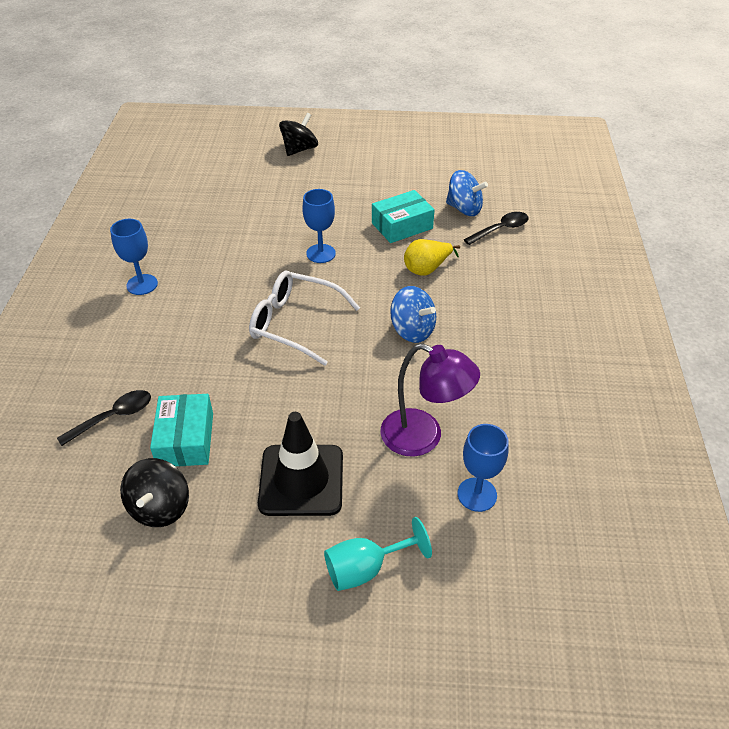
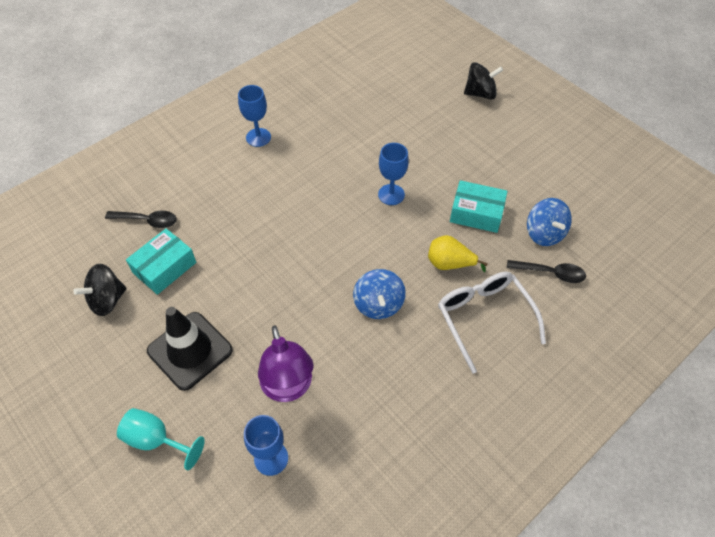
camera: 45 degrees right, 10 degrees up
(295, 323) = (311, 237): white glasses -> white glasses (484, 318)

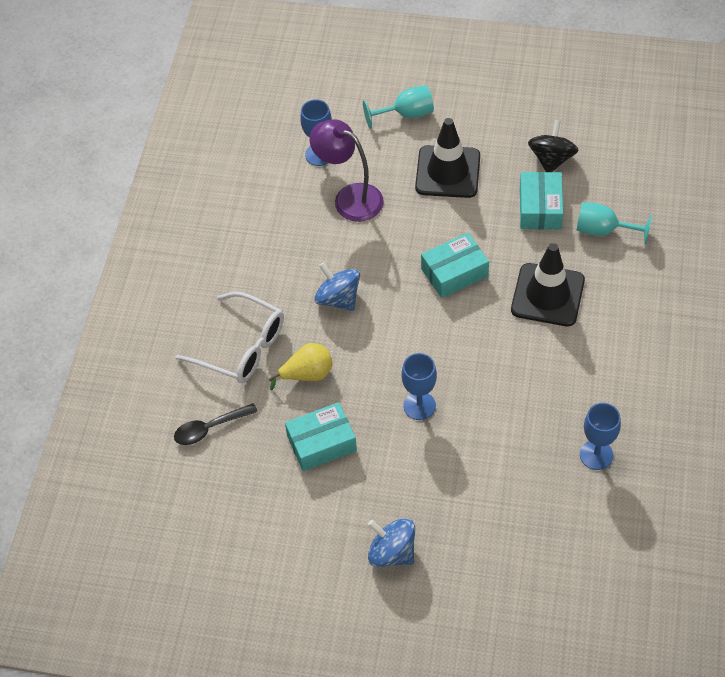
camera: 145 degrees right, 0 degrees up
(147, 221) = (603, 230): black spoon -> turquoise goblet
(236, 205) = (547, 295): none -> black traffic cone
(258, 137) = (610, 375): blue goblet -> blue goblet (596, 455)
(277, 264) = (454, 273): none -> turquoise box
(480, 93) = (438, 611): black spinning top -> none
(544, 233) = (241, 467): blue spinning top -> blue spinning top (392, 552)

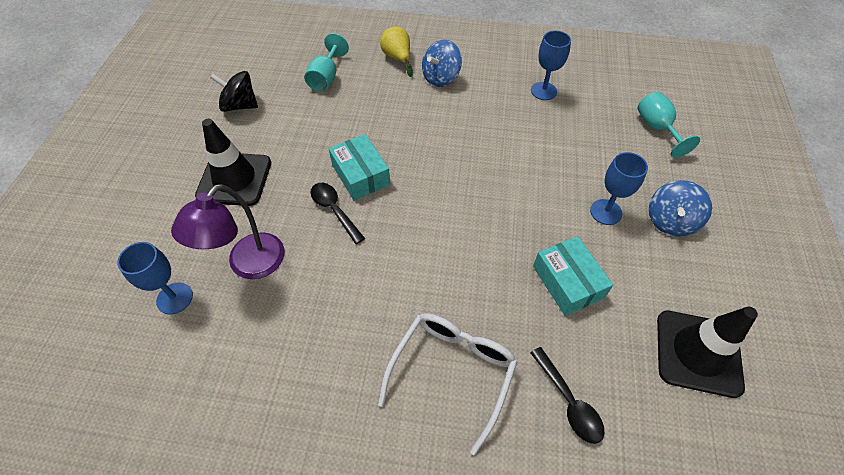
camera: 95 degrees left, 0 degrees up
(307, 374) = (485, 299): yellow pear -> yellow pear (398, 58)
(338, 299) = (386, 272): blue spinning top -> blue spinning top (441, 78)
(406, 114) = (143, 214): turquoise goblet -> turquoise goblet (656, 128)
(409, 254) = (334, 210): none -> black spoon
(419, 406) = (512, 201): blue goblet -> blue goblet (606, 212)
(540, 208) = (294, 114): turquoise box -> none
(547, 295) = (390, 113): black traffic cone -> black traffic cone (698, 353)

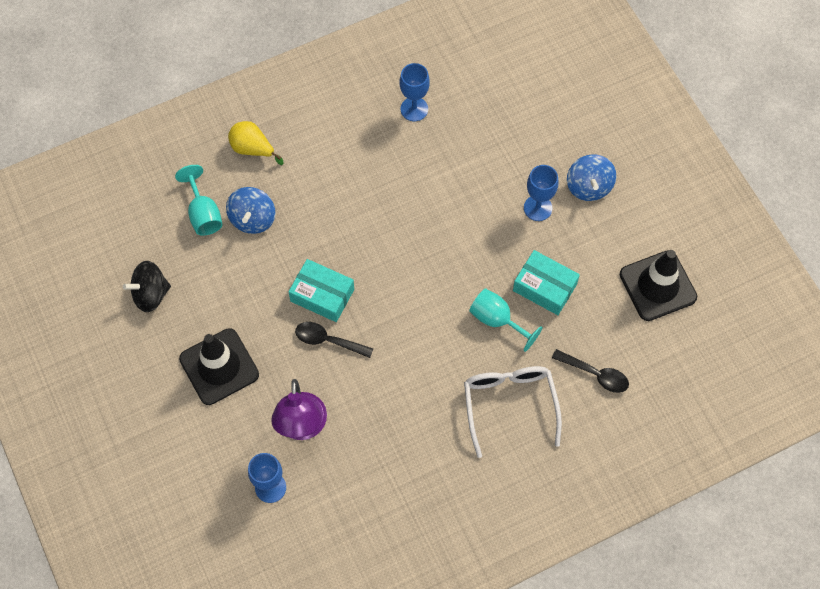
camera: 35 degrees left, 10 degrees up
(441, 78) = (311, 149): blue spinning top -> blue spinning top (252, 219)
(656, 128) = (532, 95): turquoise goblet -> turquoise goblet (497, 320)

